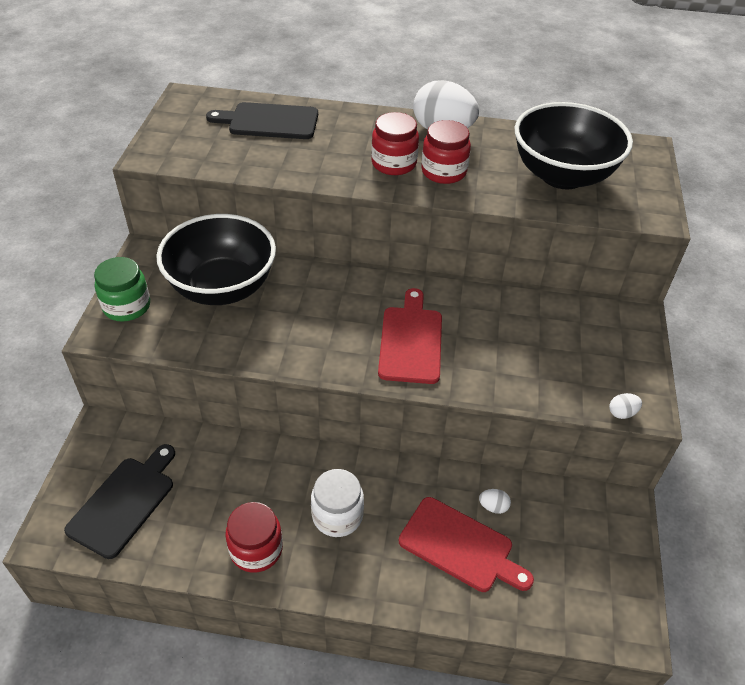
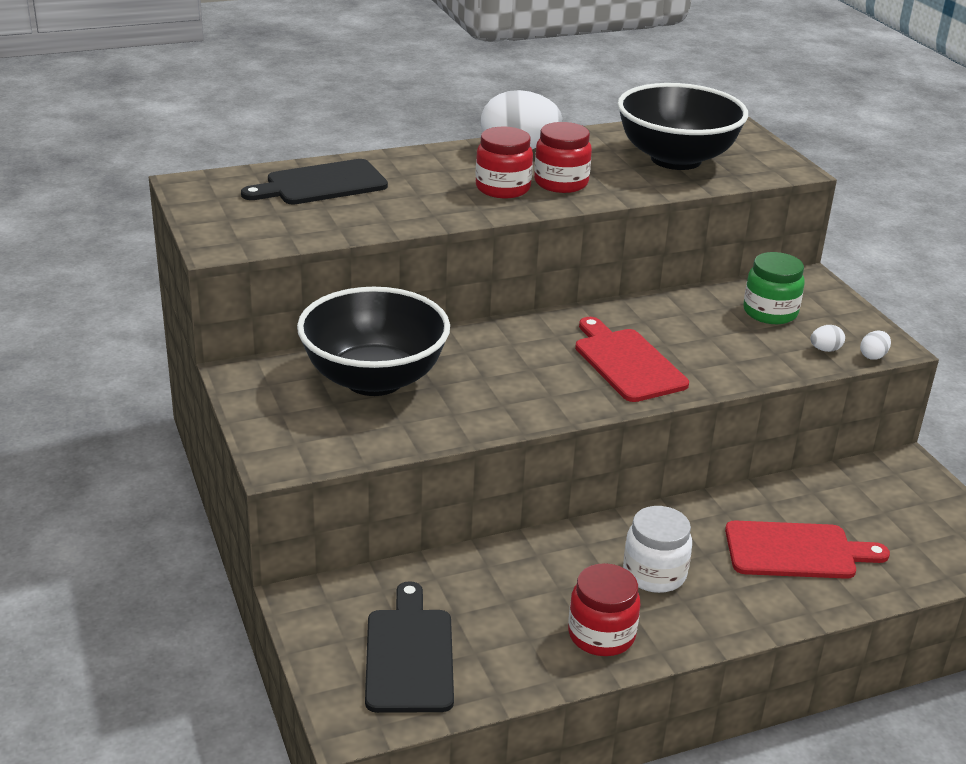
camera: 30 degrees left, 15 degrees down
(127, 306) = (280, 430): green jar -> green jar (770, 312)
(493, 507) = (794, 508): white egg -> white egg (825, 350)

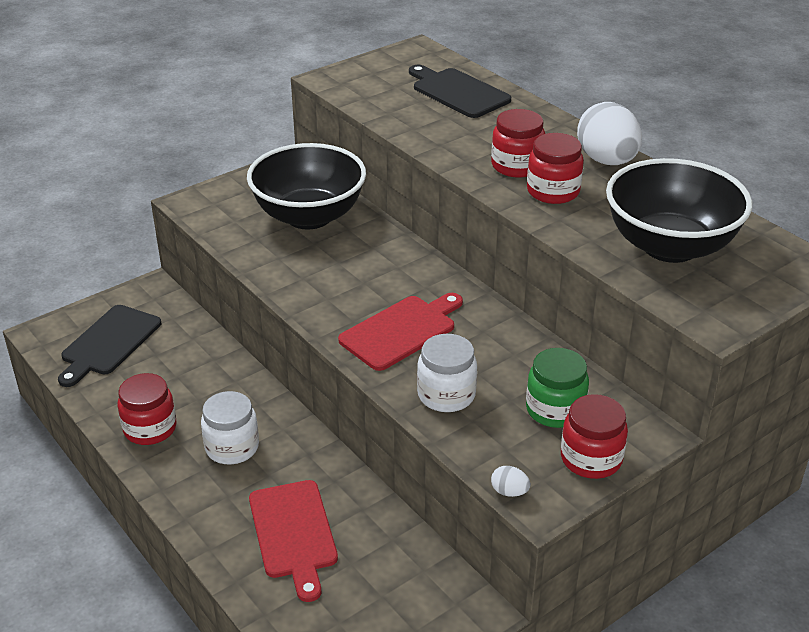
camera: 75 degrees right, 5 degrees up
(409, 655) = (109, 343): black cutting board -> black cutting board turned 135 degrees clockwise
(736, 359) = (446, 395): none -> white jar
(825, 350) = (501, 455): white egg -> none
(836, 311) = (591, 459): none -> red jar

